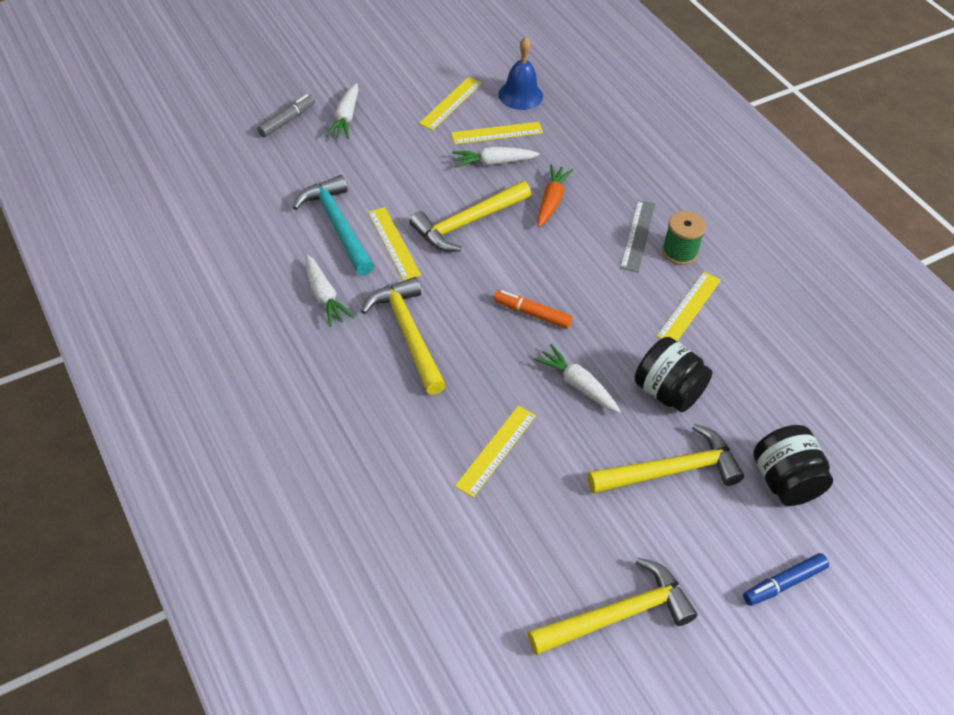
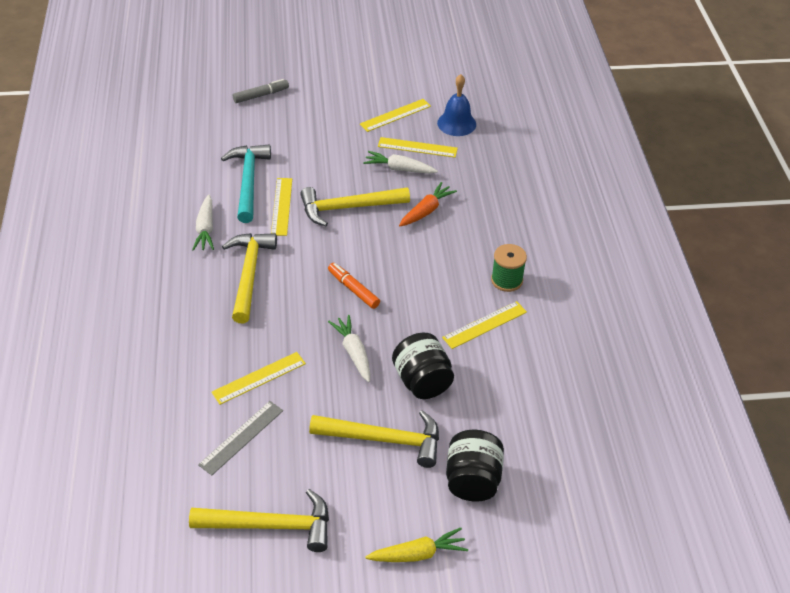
camera: 25 degrees right, 5 degrees down
(346, 118) = (306, 105): white carrot -> none
(638, 235) = (480, 257): grey ruler -> grey ruler (241, 437)
(784, 583) = (418, 554): blue marker -> yellow carrot

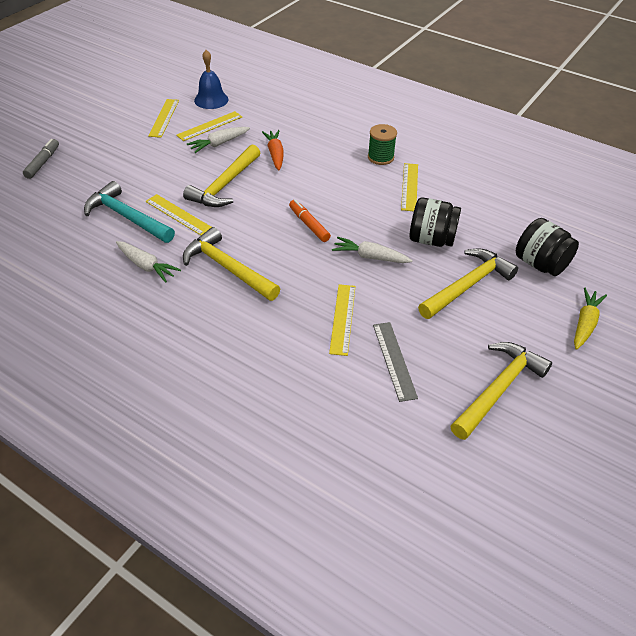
camera: 50 degrees left, 0 degrees up
(353, 289) = (309, 225): orange marker -> orange marker turned 60 degrees clockwise

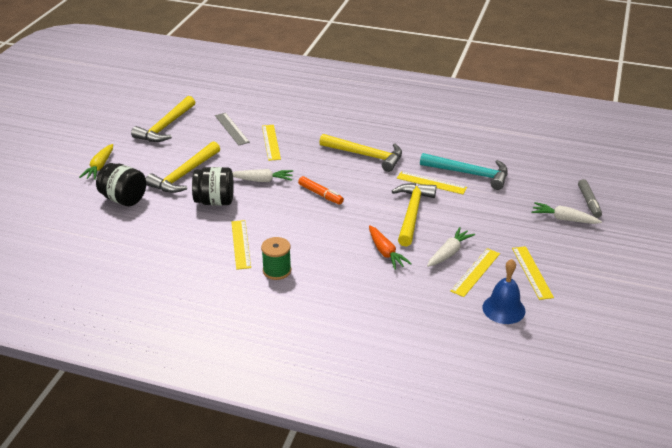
camera: 165 degrees right, 10 degrees down
(146, 266) = (424, 147): white carrot -> white carrot (564, 219)

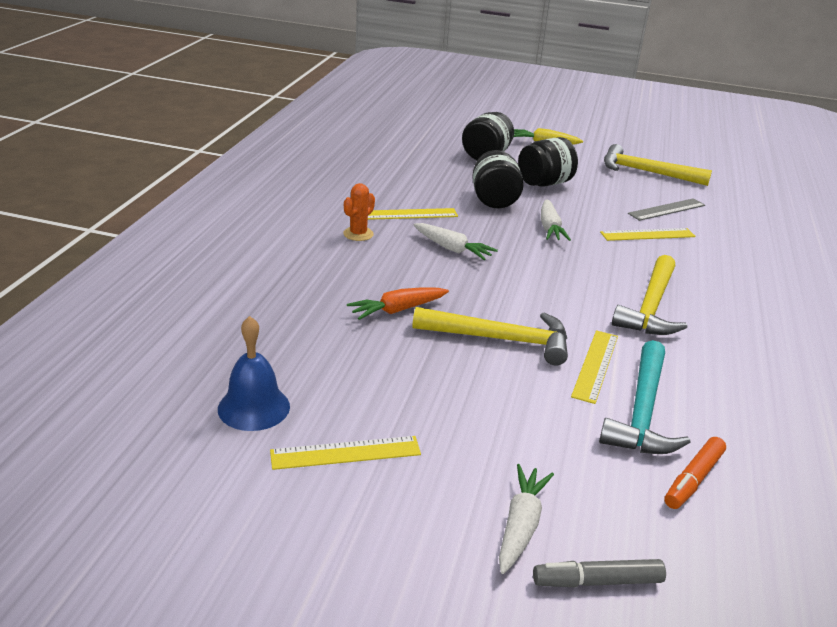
camera: 85 degrees right, 5 degrees down
(184, 175) = (544, 183): yellow hammer -> black jar
(277, 270) = (358, 234): green spool -> orange cactus
(320, 194) = (530, 266): orange marker -> orange marker (693, 479)
(449, 253) = (399, 366): white carrot -> white carrot (452, 249)
(475, 272) = (349, 388): yellow ruler -> none

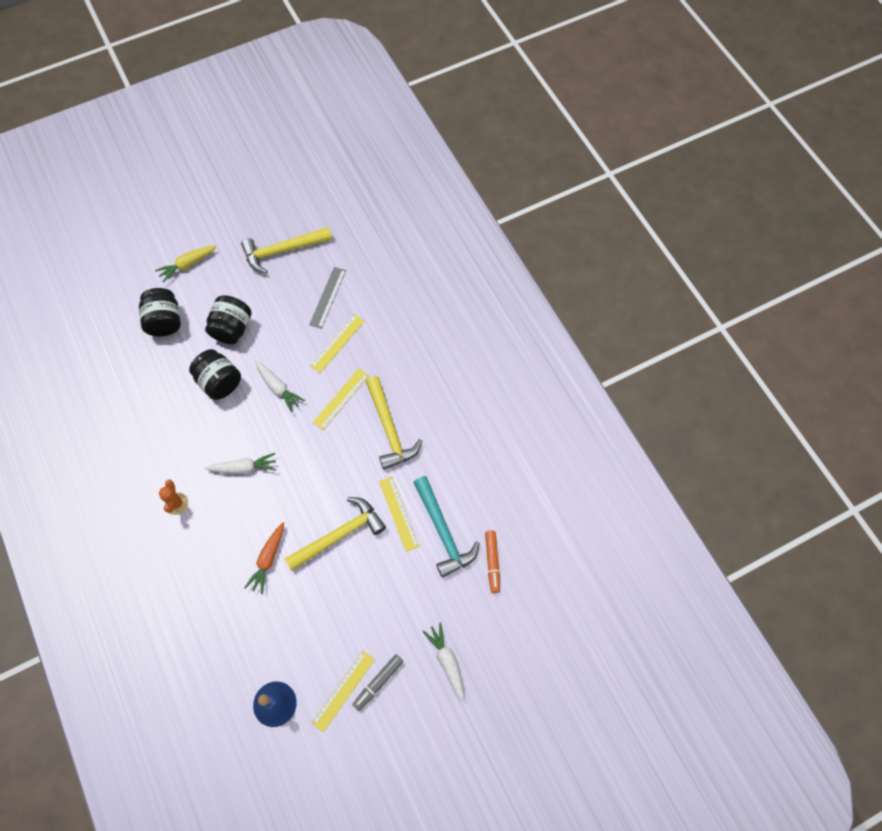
camera: 40 degrees left, 35 degrees up
(409, 214) = (185, 450): yellow ruler -> yellow ruler (341, 399)
(598, 581) = (495, 663): grey marker -> grey marker (378, 682)

